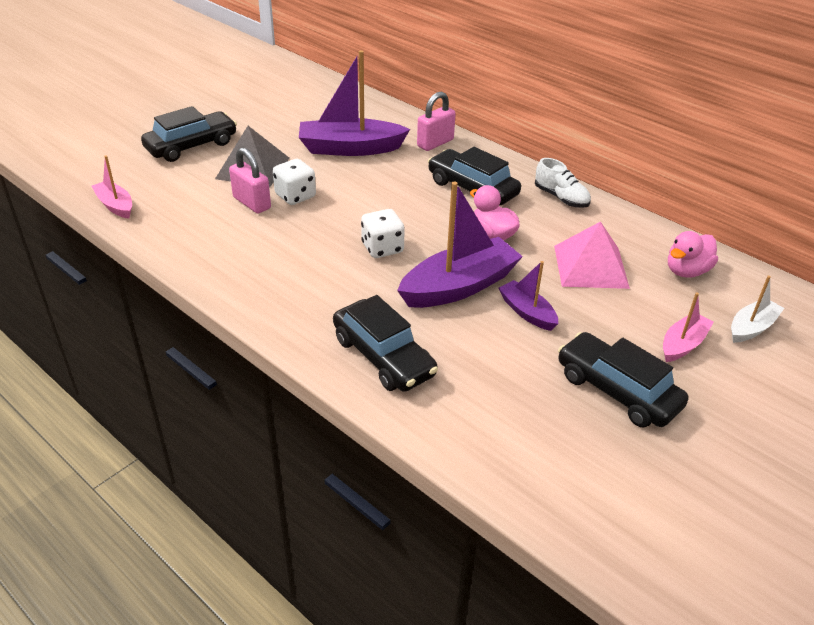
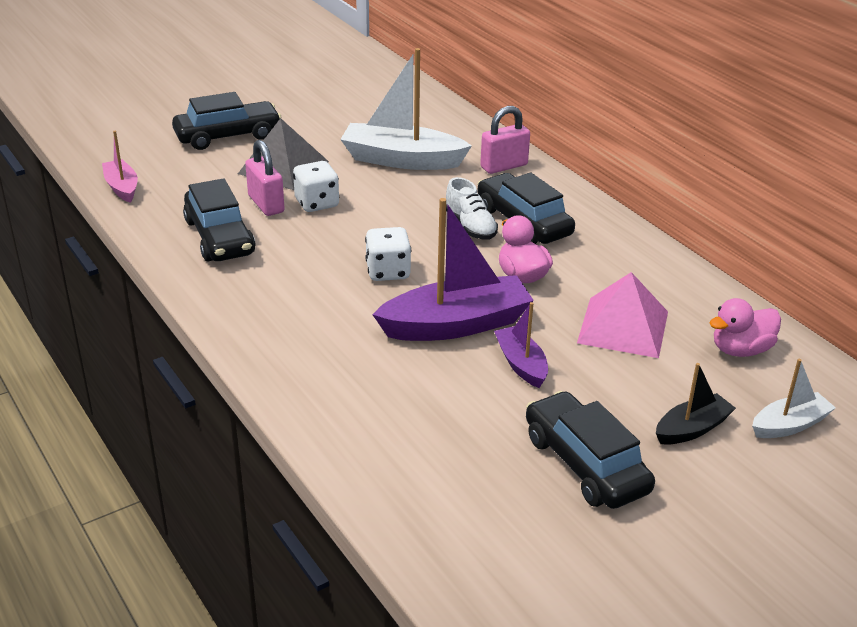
camera: 15 degrees right, 5 degrees down
(350, 148) = (402, 160): purple boat -> white boat
(383, 357) = (336, 383): black car -> black car (219, 237)
(561, 198) = (626, 246): white shoe -> white shoe (470, 227)
(683, 344) = (692, 429): pink boat -> black boat

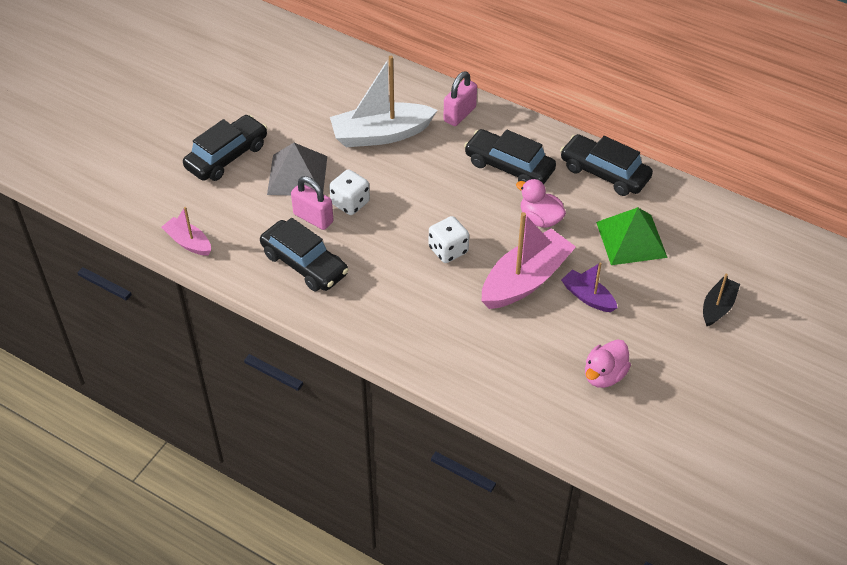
camera: 25 degrees left, 15 degrees up
(456, 325) = (525, 280): purple boat -> pink boat
(470, 227) = (476, 185): white shoe -> none
(585, 464) = (673, 360): black car -> black car (604, 173)
(623, 327) = (631, 239): pink pyramid -> green pyramid
(741, 350) = (712, 230): pink duck -> pink duck (604, 375)
(789, 425) = (770, 281): white boat -> none

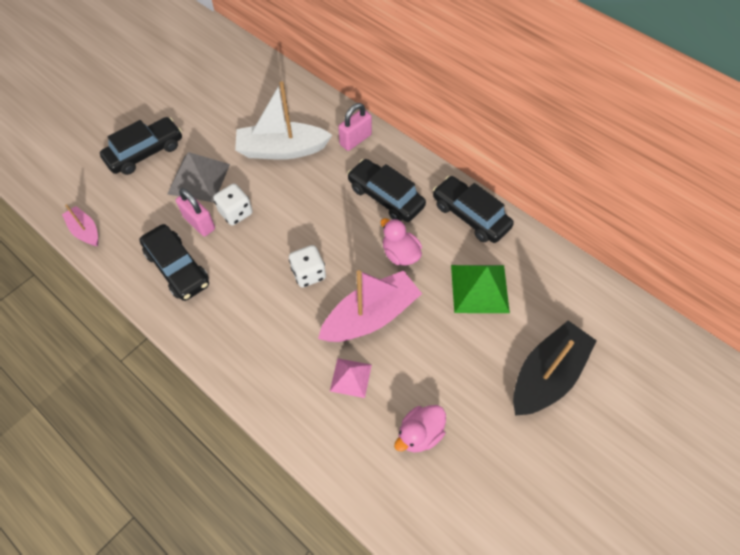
camera: 10 degrees right, 10 degrees up
(521, 337) = (350, 377): none -> pink pyramid
(588, 297) = (424, 344): purple boat -> none
(718, 307) = (547, 375): black boat -> black boat, size x1.88

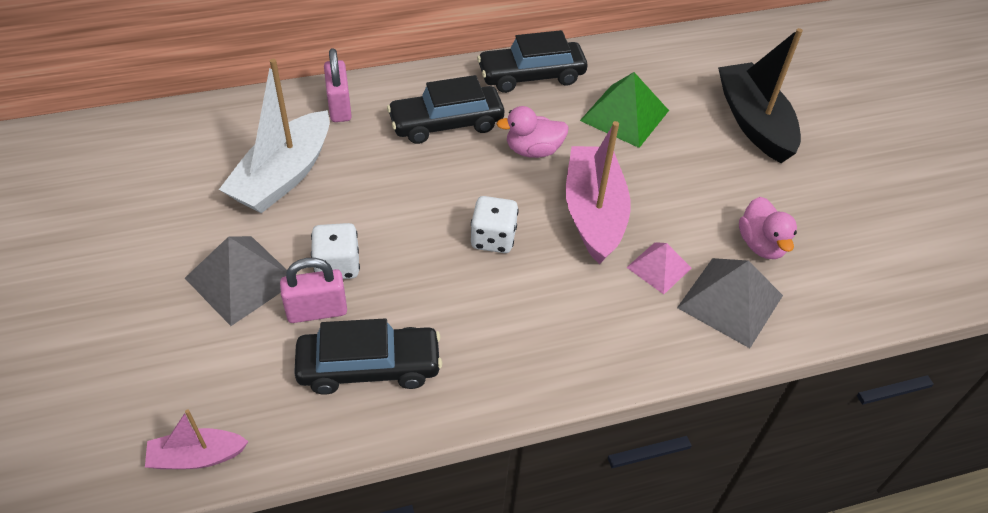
camera: 60 degrees left, 10 degrees down
(145, 152) = (127, 319): black car -> none
(351, 435) = (730, 301): none -> grey pyramid

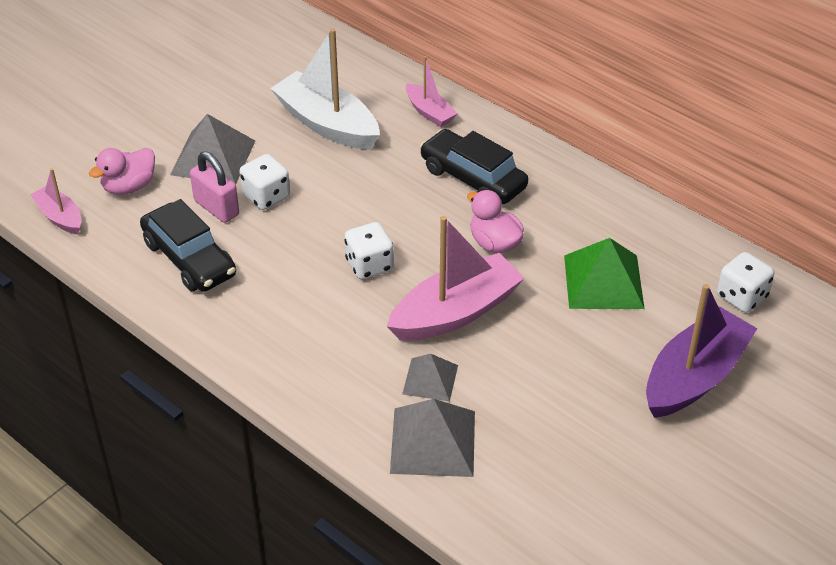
camera: 60 degrees right, 5 degrees down
(283, 176) = (327, 124): white boat -> white boat turned 45 degrees clockwise
(339, 107) = (429, 112): pink padlock -> pink boat
(531, 76) = (590, 199): black car -> none
(659, 267) = (430, 379): pink pyramid -> grey pyramid
(692, 60) = (741, 297): none -> white dice
(754, 122) = (694, 377): black boat -> purple boat
(761, 244) = (524, 440): pink duck -> pink duck (129, 186)

